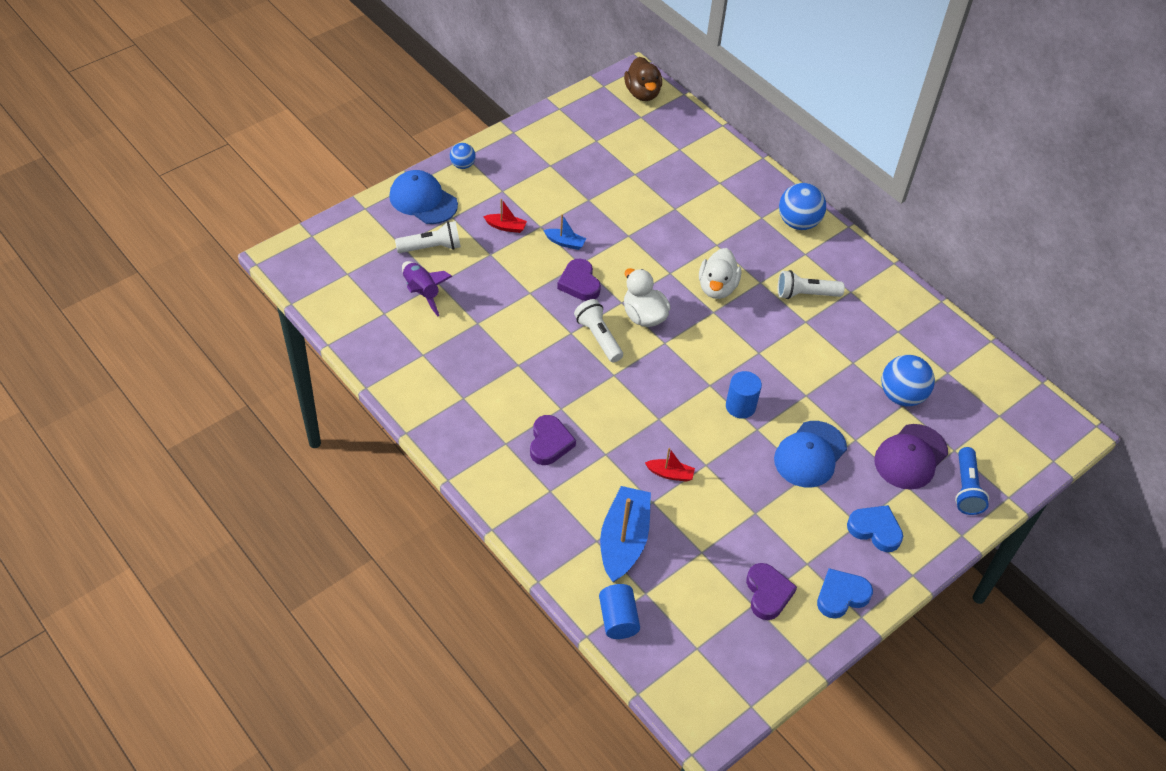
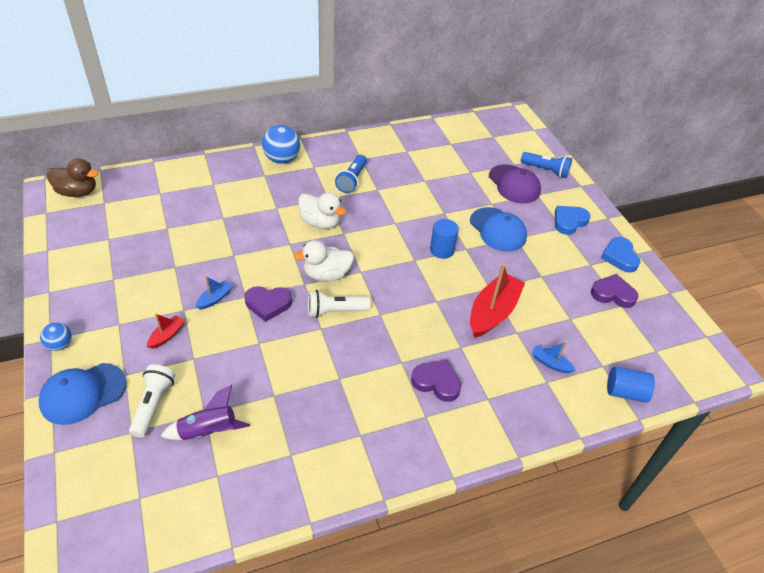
camera: 70 degrees left, 5 degrees down
(623, 541) = (550, 363): blue boat -> blue boat, size x0.47
(670, 474) = (493, 312): red boat -> red boat, size x2.11
(805, 294) = (352, 180): white flashlight -> blue flashlight
(901, 395) = (462, 169): blue ball -> none

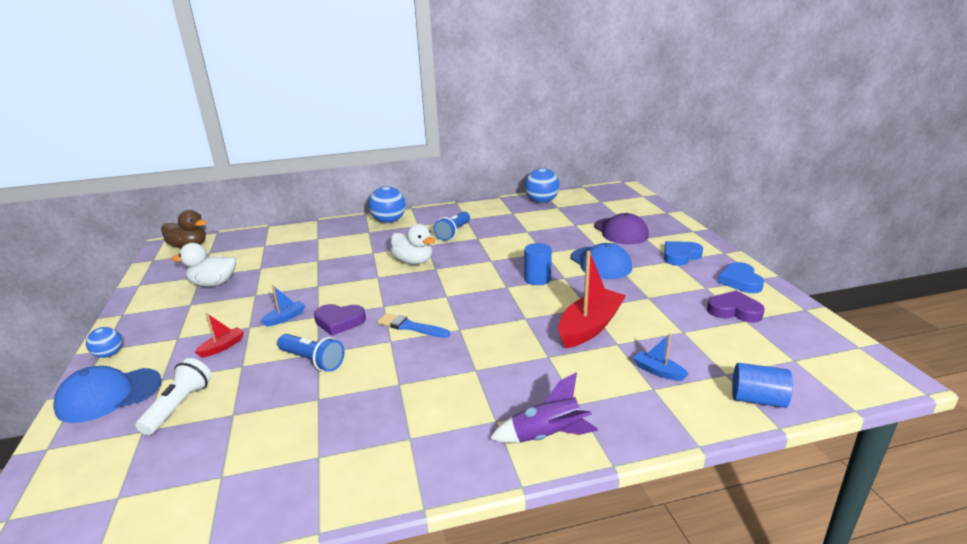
camera: 10 degrees right, 20 degrees down
(208, 431) = (229, 431): purple rocket -> purple rocket (547, 436)
(326, 275) = (409, 299): white duck -> white duck (213, 283)
(335, 311) = (410, 327): white flashlight -> blue brush
(434, 134) = (541, 202): none -> blue ball
(436, 382) = (514, 388): purple heart -> none
(546, 170) = (655, 221): blue flashlight -> blue flashlight (313, 361)

